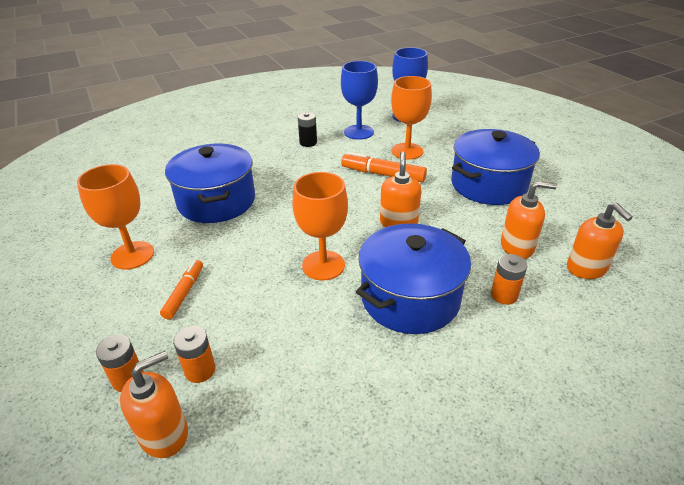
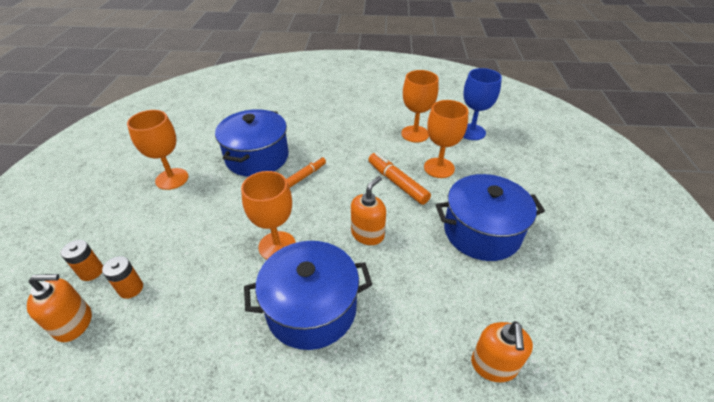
camera: 30 degrees right, 5 degrees up
(184, 293) = (174, 223): orange marker -> orange marker (305, 176)
(308, 142) = (365, 130): black battery -> none
(358, 132) = (415, 134): blue goblet -> orange goblet
(504, 295) = (388, 349): orange battery -> none
(517, 247) = (447, 308): orange soap dispenser -> none

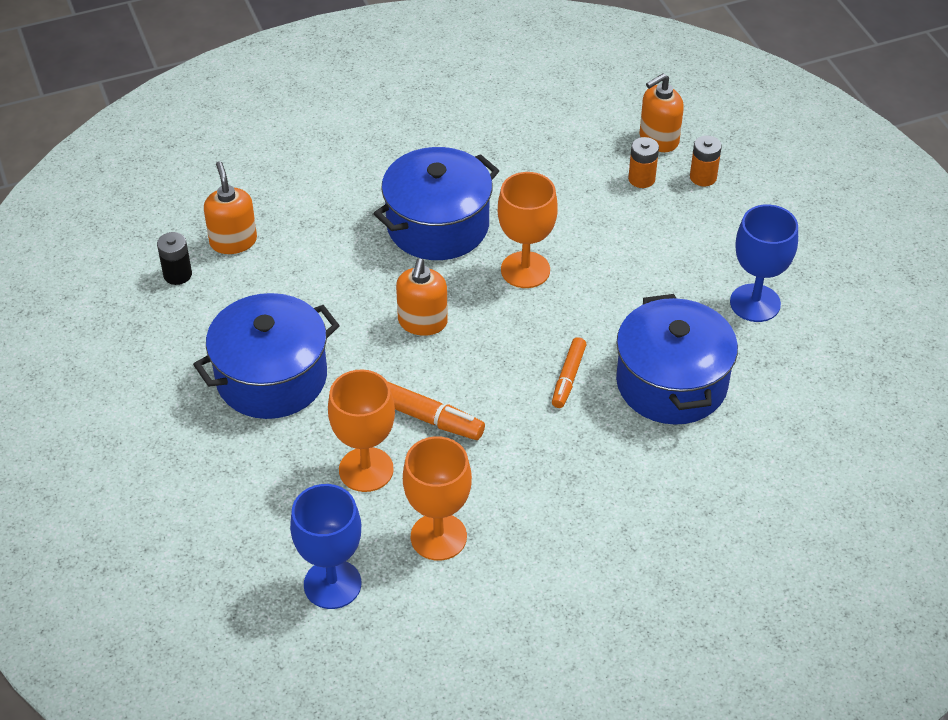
camera: 155 degrees right, 5 degrees up
(172, 179) = (755, 303): orange goblet -> blue goblet
(550, 346) = (177, 275): none -> black battery

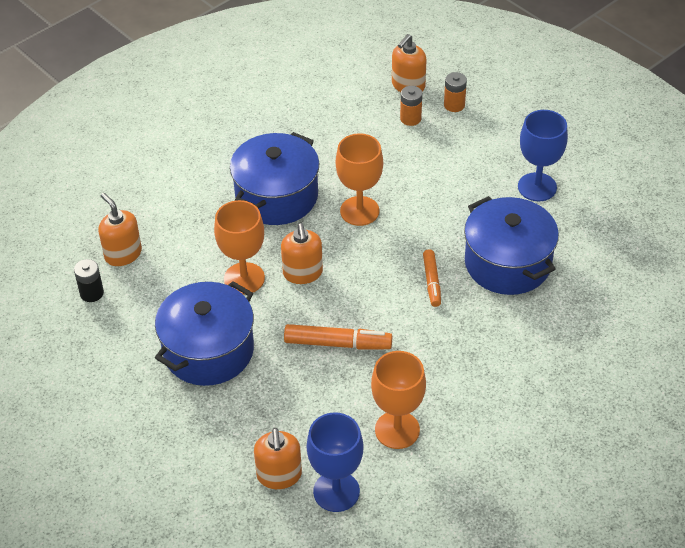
camera: 20 degrees left, 0 degrees up
(278, 544) = (279, 475): none -> orange soap dispenser
(366, 469) = (317, 397): orange goblet -> orange goblet (244, 278)

